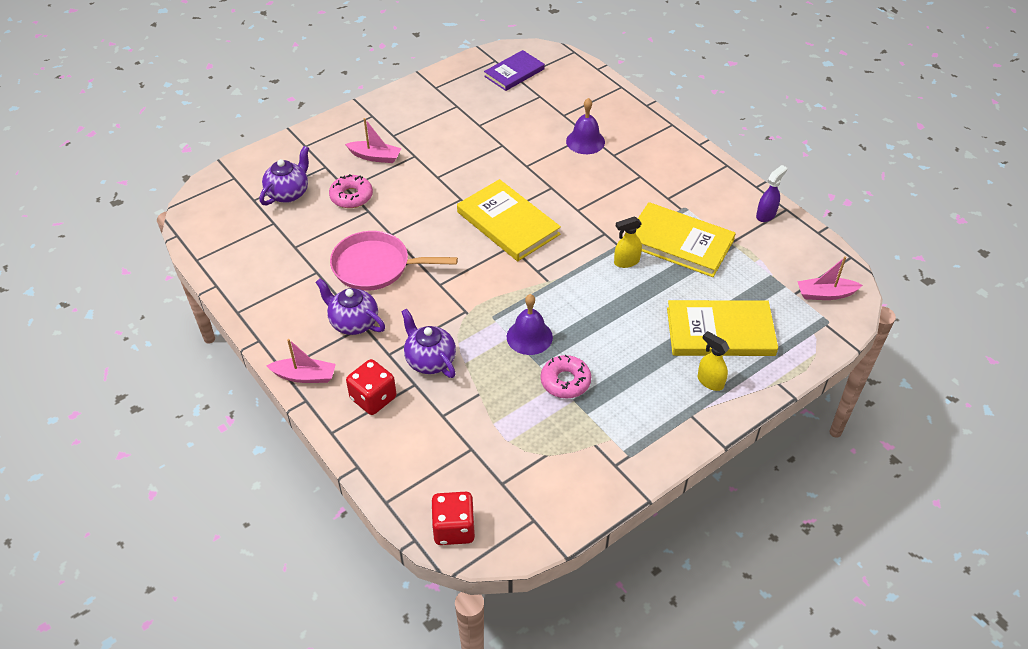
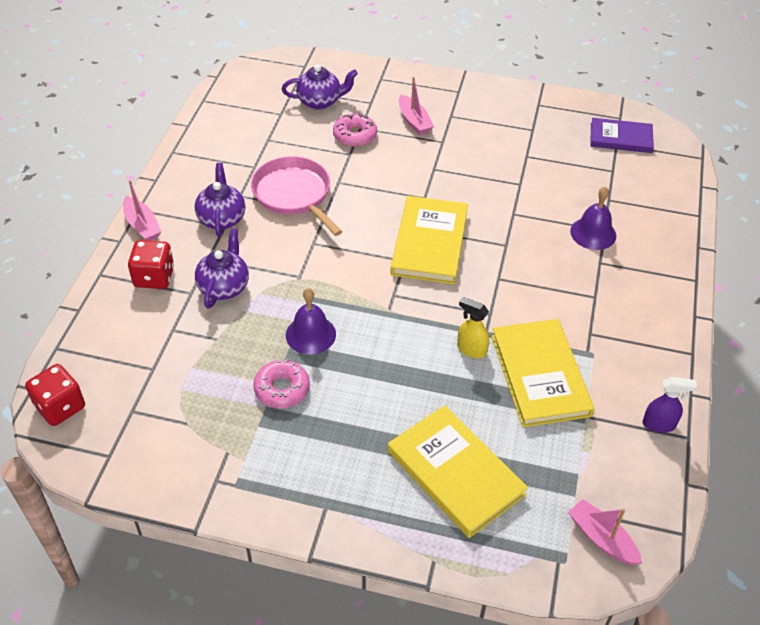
camera: 50 degrees right, 0 degrees up
(710, 381) = (382, 500): yellow spray bottle -> none

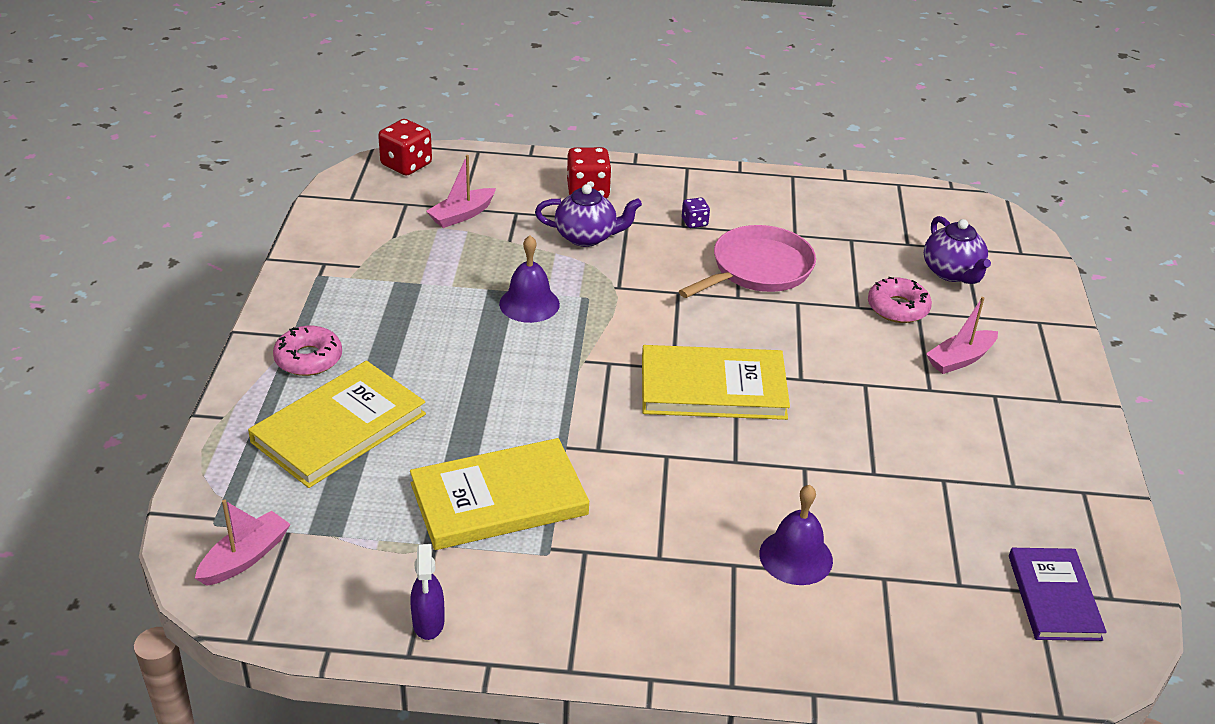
camera: 80 degrees right, 10 degrees down
(142, 225) = (663, 173): pink boat -> pink boat (462, 215)
(221, 218) = (694, 222): purple teapot -> purple dice
(282, 389) = (446, 291): pink donut -> pink donut (308, 359)
(471, 349) = (531, 434): yellow spray bottle -> none

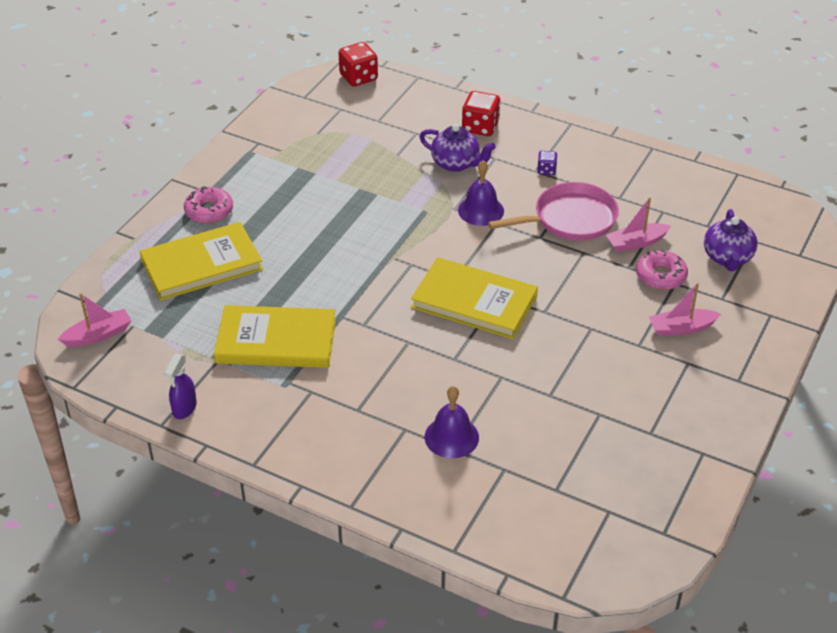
camera: 25 degrees right, 5 degrees up
(462, 215) = (375, 126): pink boat -> pink boat (636, 243)
(529, 304) = (382, 206): purple bell -> purple bell (481, 210)
(1054, 597) = (620, 519): purple book -> none

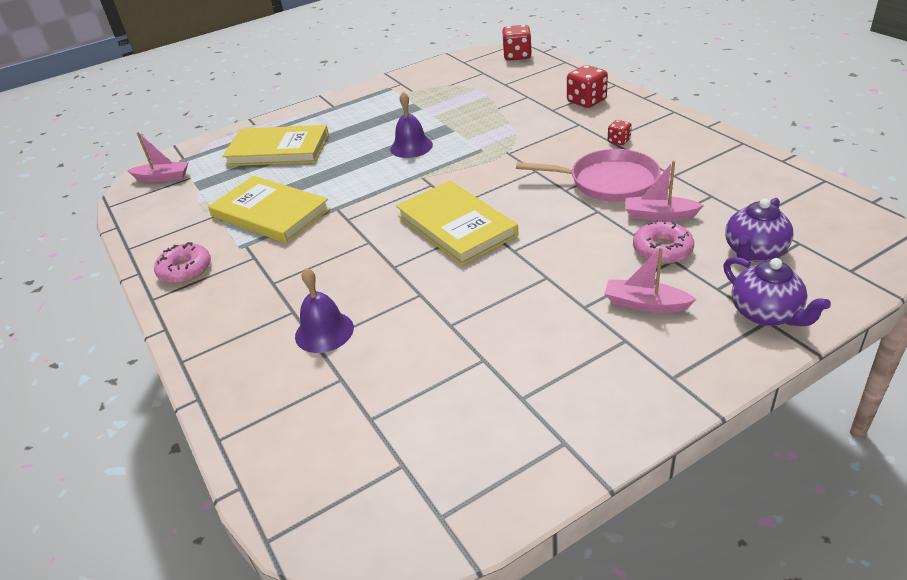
camera: 35 degrees right, 5 degrees down
(184, 408) = (155, 242): purple spray bottle -> none
(209, 211) = (321, 118): pink donut -> pink donut (185, 270)
(456, 164) = (541, 122): purple teapot -> purple teapot (766, 314)
(481, 210) = (530, 158): purple bell -> purple bell (411, 147)
(546, 170) = (619, 141): purple dice -> red dice

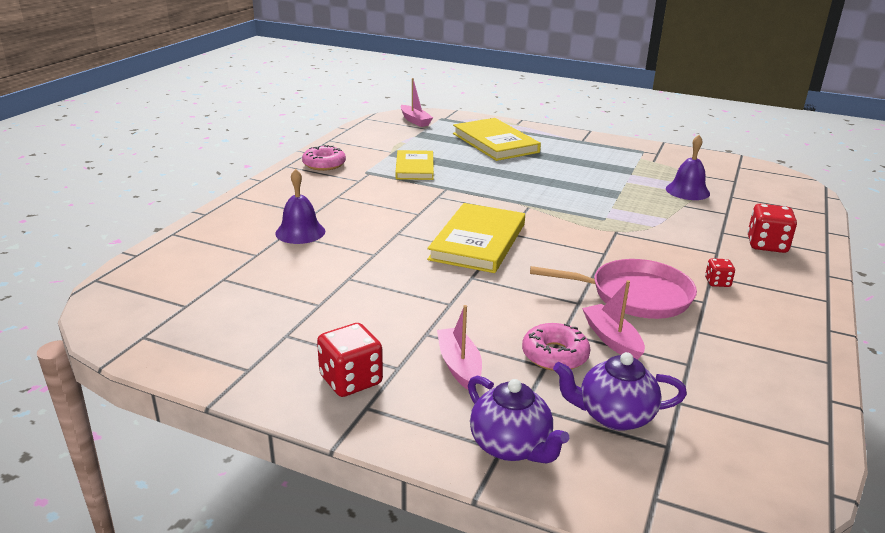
camera: 50 degrees right, 10 degrees down
(270, 213) = (414, 168): yellow book -> yellow book, size x0.66
(411, 147) = (566, 188): purple bell -> purple bell (687, 191)
(517, 56) = (793, 187): red dice -> red dice (351, 380)
(608, 182) = (634, 295): pink pan -> pink pan turned 60 degrees counterclockwise
(766, 314) = (511, 446): purple teapot -> purple teapot turned 60 degrees counterclockwise

